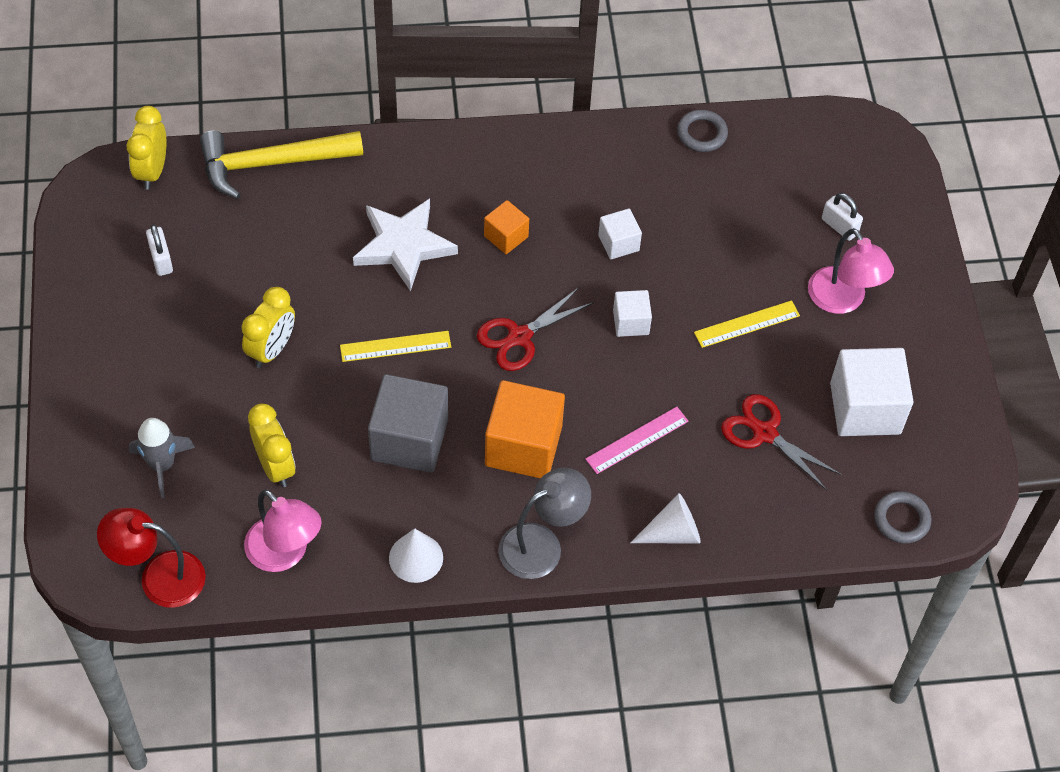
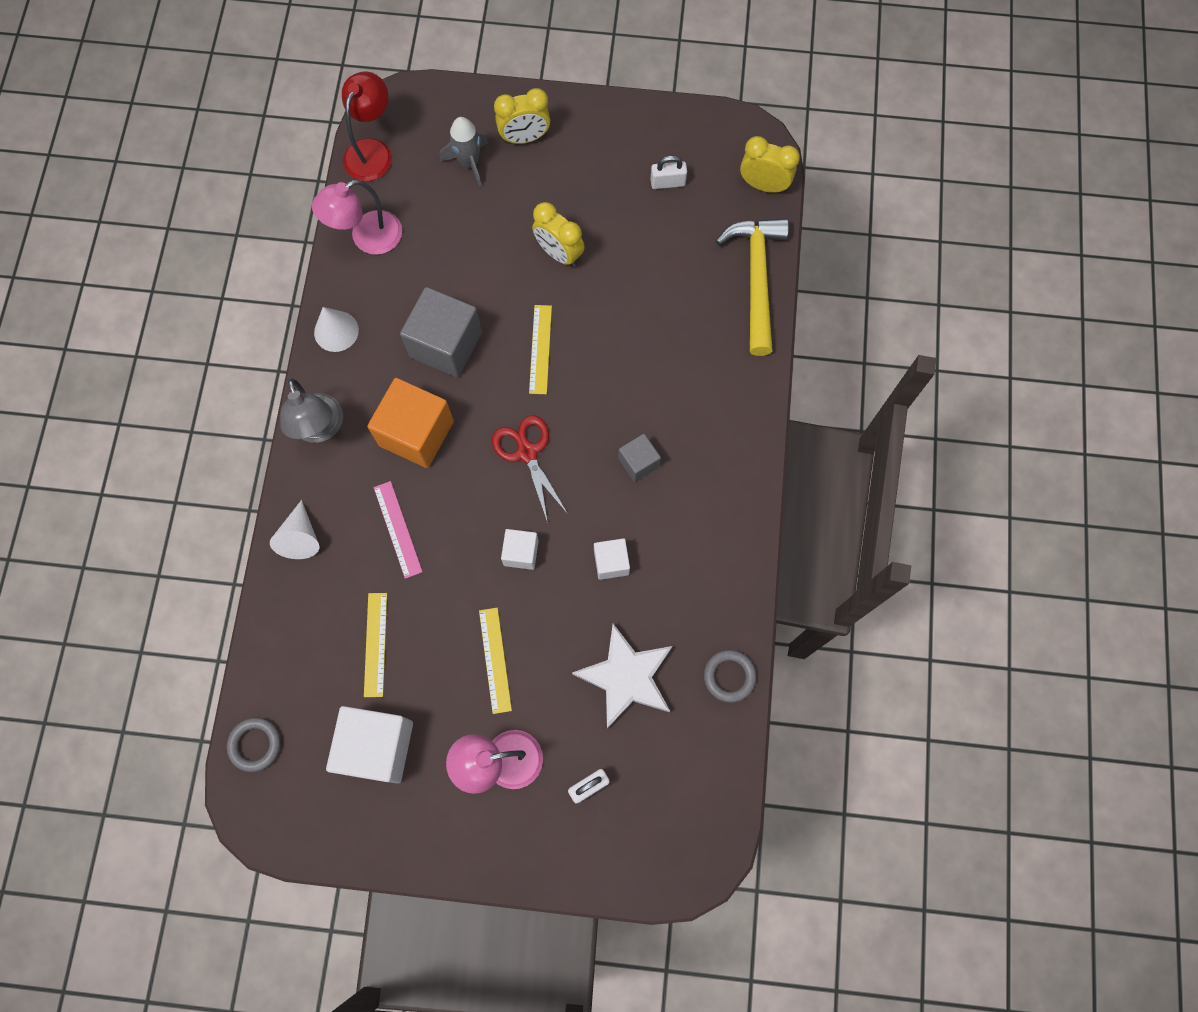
camera: 105 degrees right, 15 degrees up
(275, 466) = (447, 241): yellow clock -> yellow clock (525, 138)
(403, 246) = (645, 373): white star -> white star (626, 677)
(506, 236) = (638, 462): orange cube -> grey cube
(765, 433) = (375, 644): red scissors -> yellow ruler

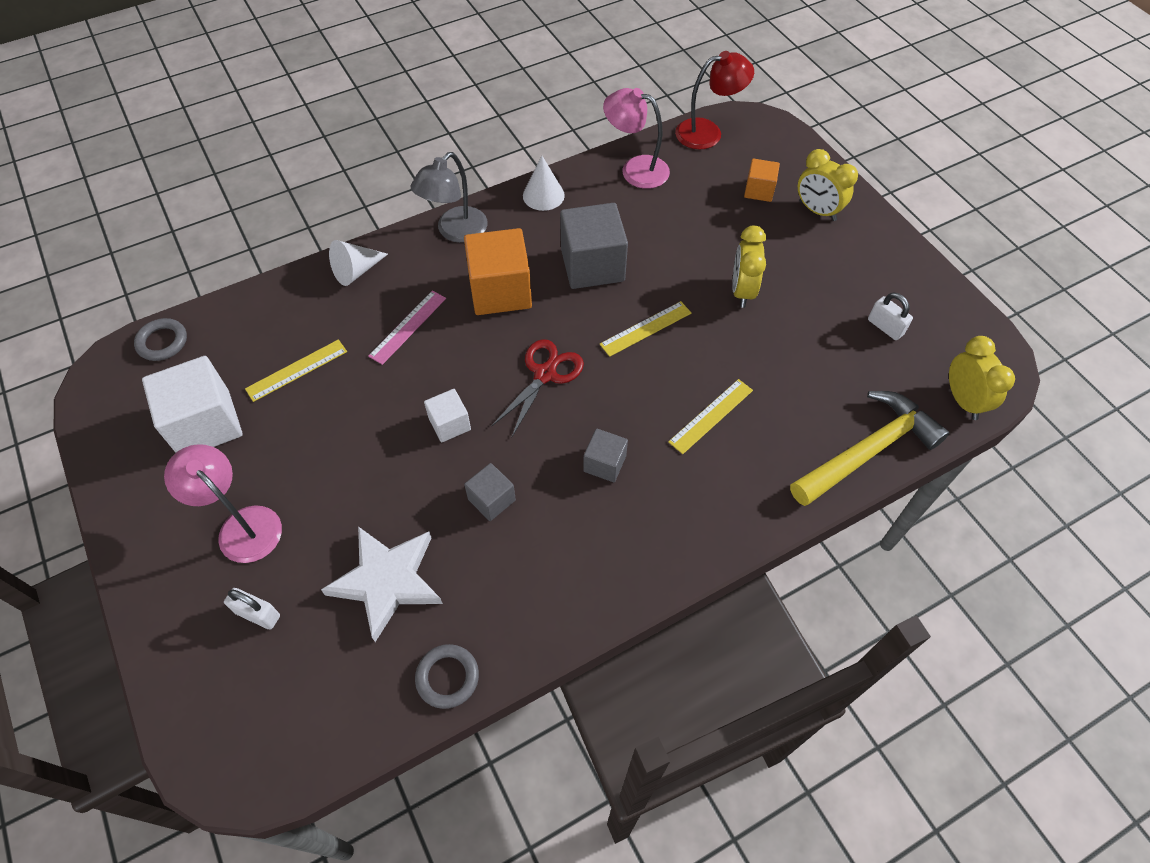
camera: 55 degrees right, 15 degrees down
(469, 163) = (759, 190): grey rocket -> orange cube
(495, 660) = (337, 463): yellow ruler -> yellow ruler (711, 416)
(611, 562) = (491, 500): white cube -> grey cube

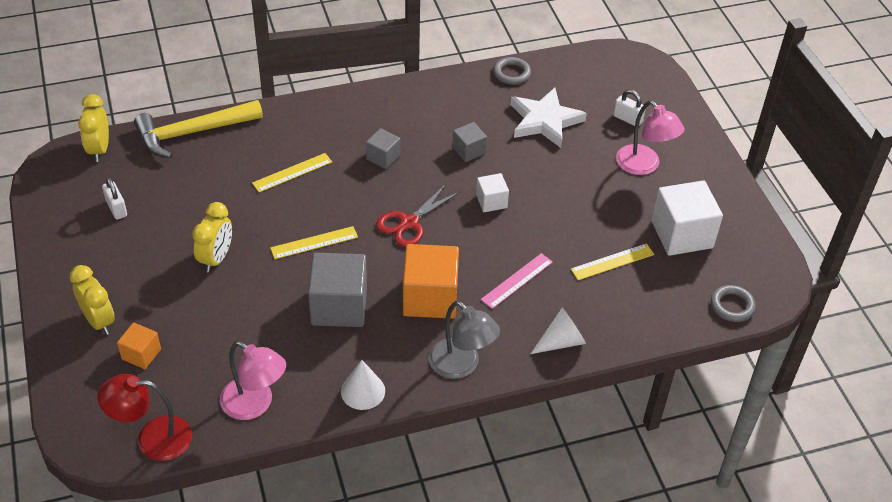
camera: 170 degrees left, 10 degrees down
(455, 231) = (461, 365): grey lamp -> grey lamp turned 90 degrees clockwise

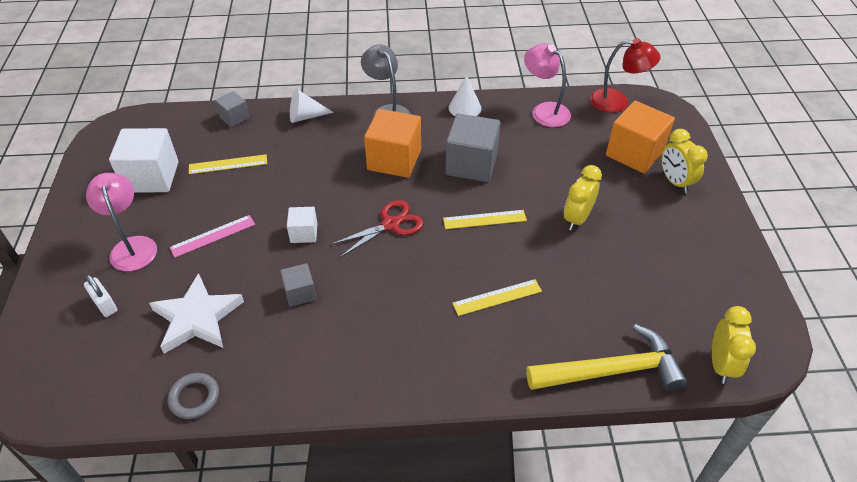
camera: 165 degrees left, 0 degrees up
(116, 208) = (683, 285): white padlock -> none
(141, 354) = (634, 153): orange cube -> orange cube, size x1.89
(383, 157) = (395, 300): grey cube -> grey cube (234, 118)
(517, 280) = (316, 162): pink ruler -> pink ruler (213, 236)
(732, 306) = (159, 120): grey ring -> none

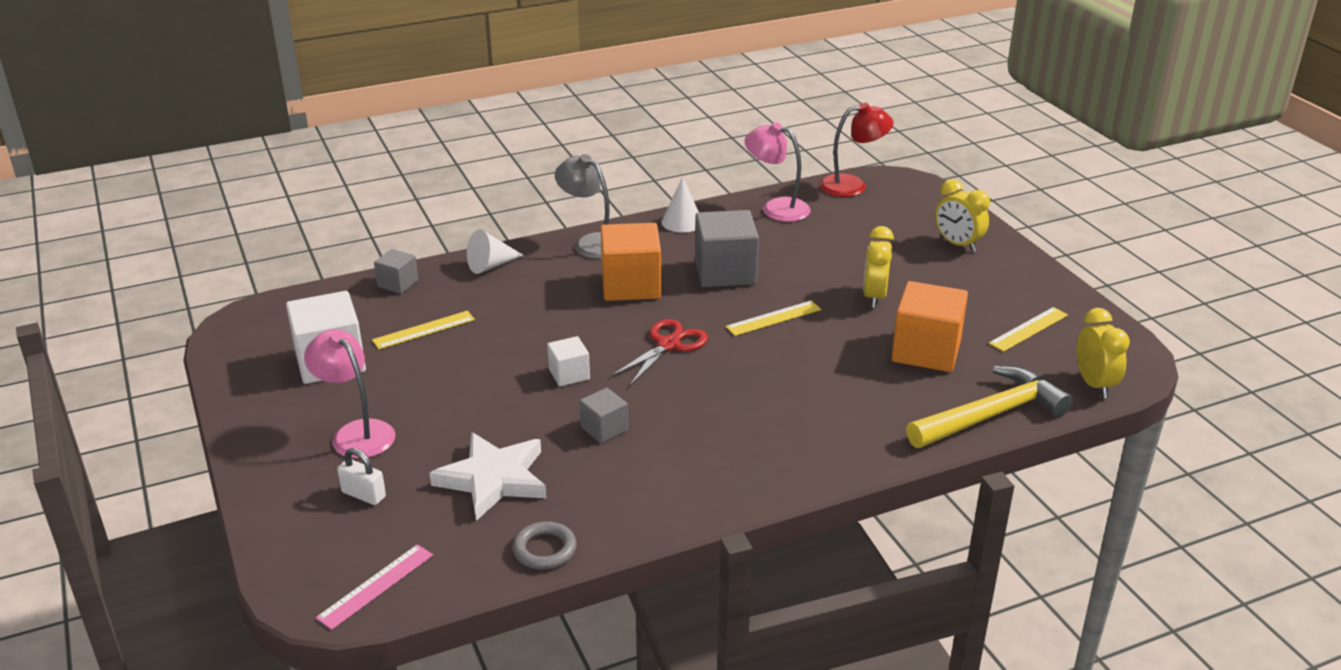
camera: 20 degrees left, 15 degrees down
(213, 236) = (456, 401): pink ruler -> pink ruler (376, 586)
(497, 297) = (832, 382): yellow ruler -> yellow ruler (1028, 329)
(634, 153) = (900, 228): orange cube -> orange cube (926, 351)

